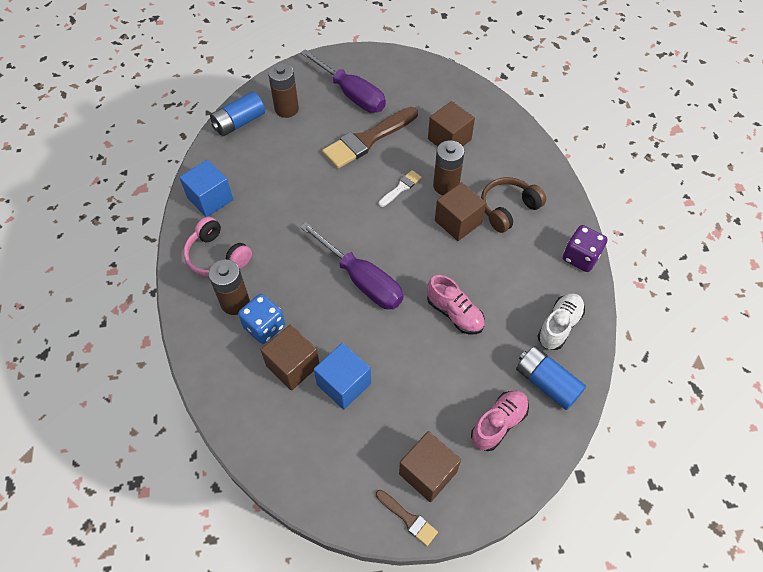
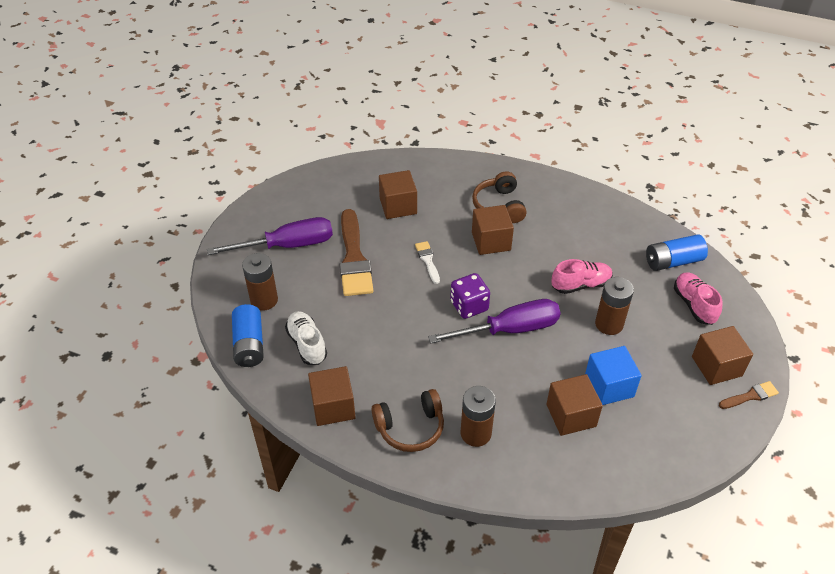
camera: 60 degrees left, 10 degrees down
(210, 199) = (333, 407): blue cube -> brown cube
(217, 256) = (410, 427): pink headphones -> brown headphones
(264, 327) = (517, 420): blue dice -> none
(446, 186) = (447, 231): brown battery -> brown battery (609, 324)
(559, 326) = (627, 231): white shoe -> white shoe (307, 344)
(580, 257) = (573, 189): purple dice -> purple dice (469, 306)

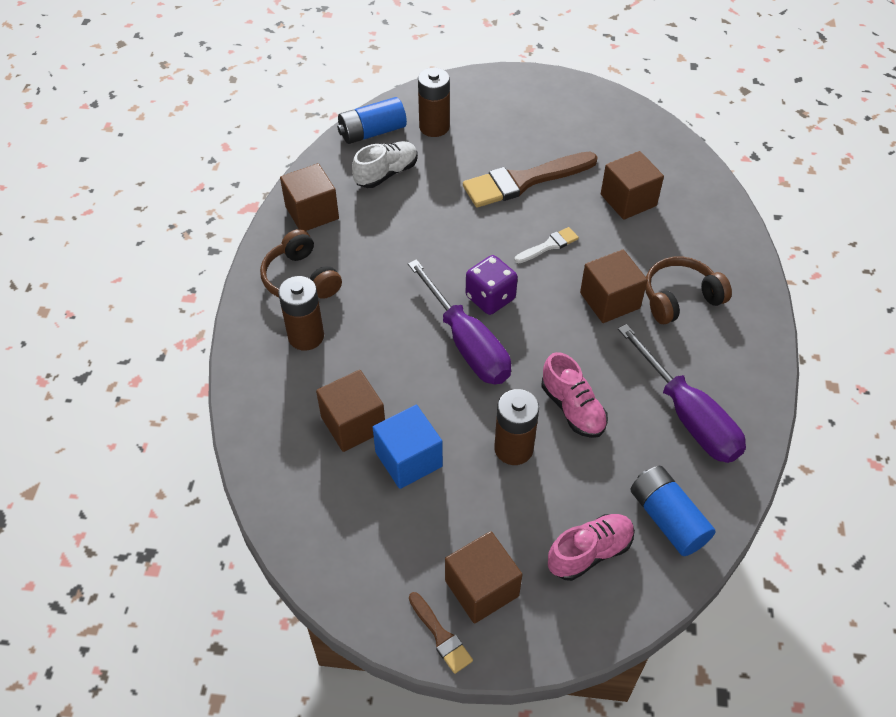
camera: 75 degrees right, 5 degrees up
(288, 245) = (520, 124): purple screwdriver -> purple screwdriver (688, 416)

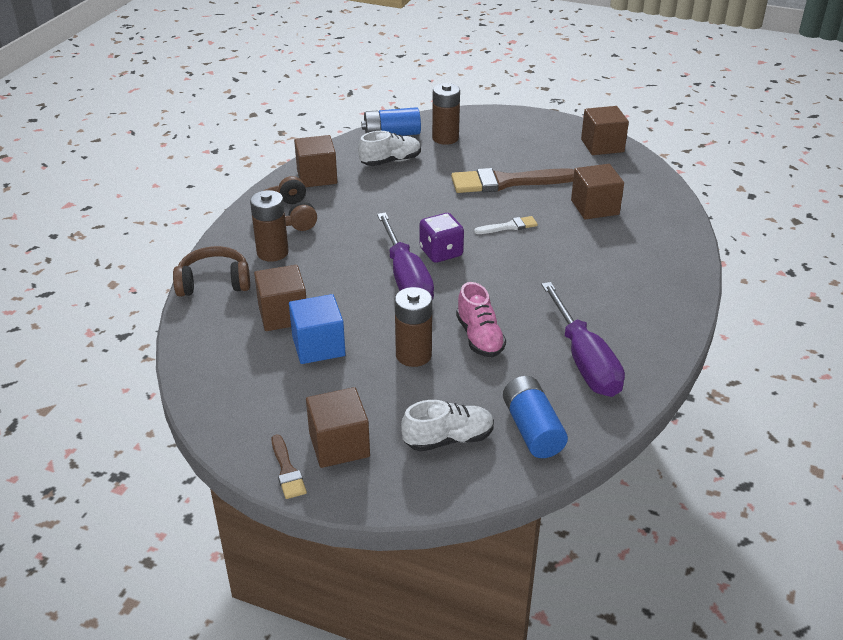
camera: 15 degrees right, 15 degrees down
(589, 552) = (448, 439): pink shoe -> white shoe
(610, 300) = (547, 271): brown cube -> brown cube (602, 145)
(680, 298) = (613, 279): brown headphones -> brown headphones (214, 283)

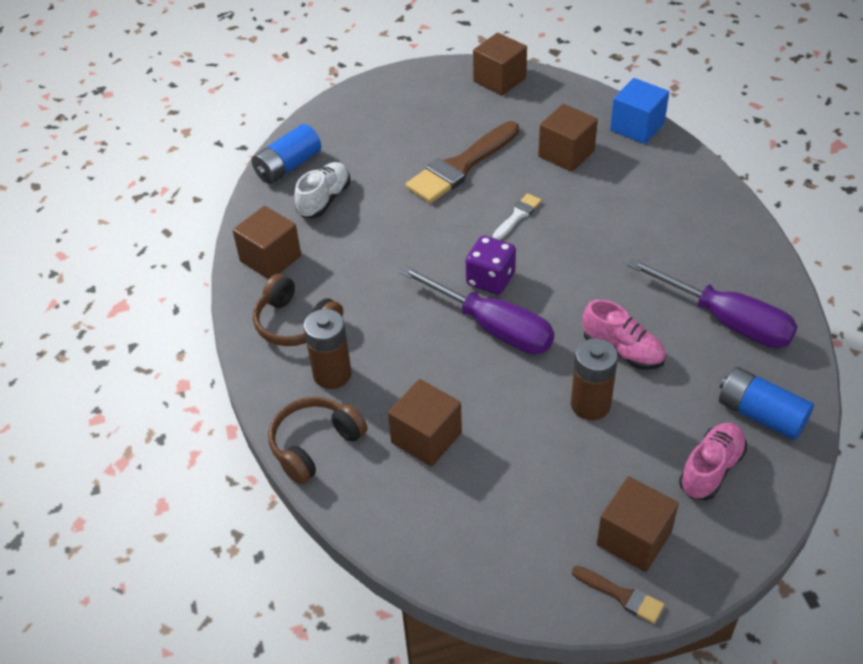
camera: 35 degrees left, 10 degrees up
(318, 346) = (498, 450): blue cube -> blue cube (637, 127)
(445, 138) = (346, 144): brown battery -> none
(448, 439) = (711, 469): white shoe -> pink shoe

